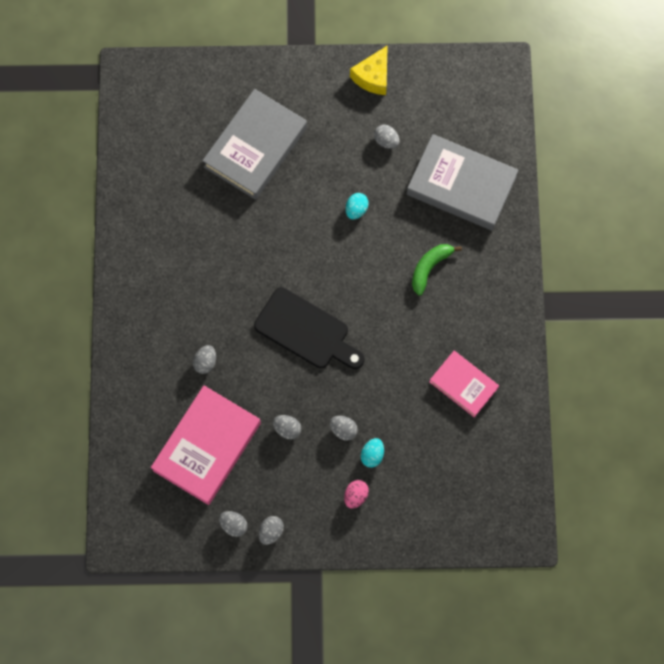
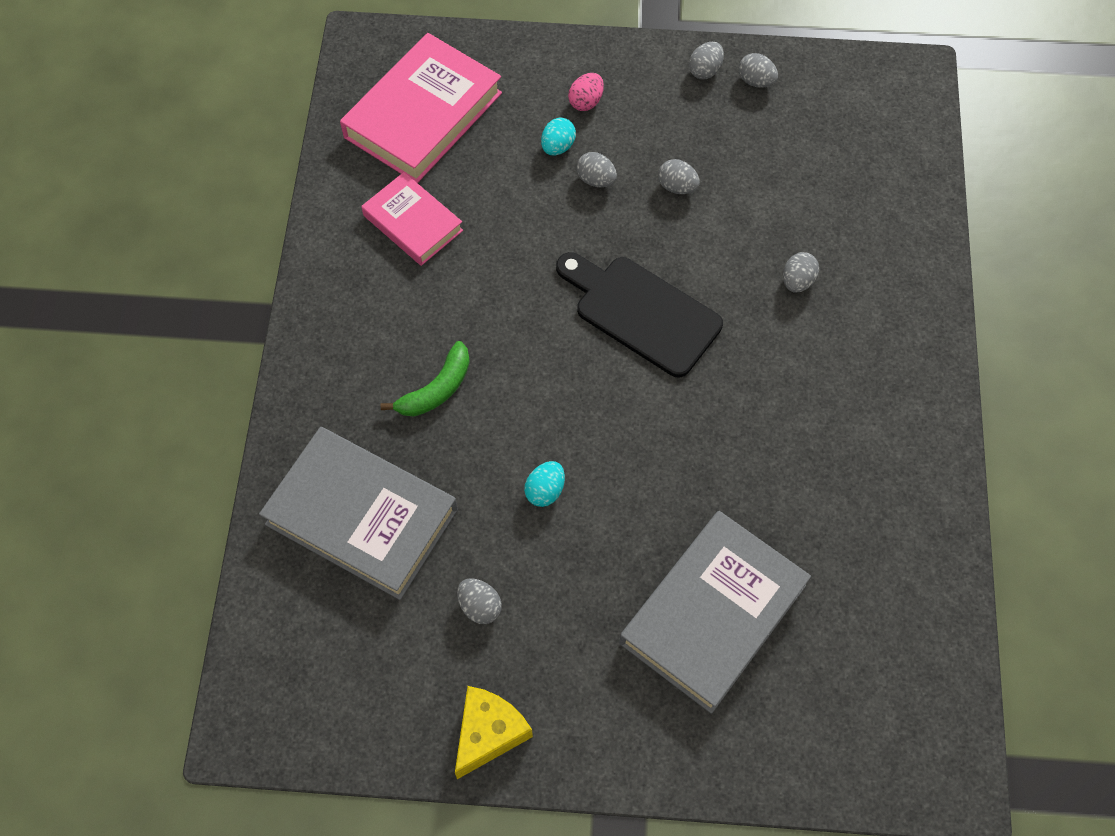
camera: 175 degrees left, 10 degrees down
(207, 447) = (793, 173): pink book -> pink book (423, 115)

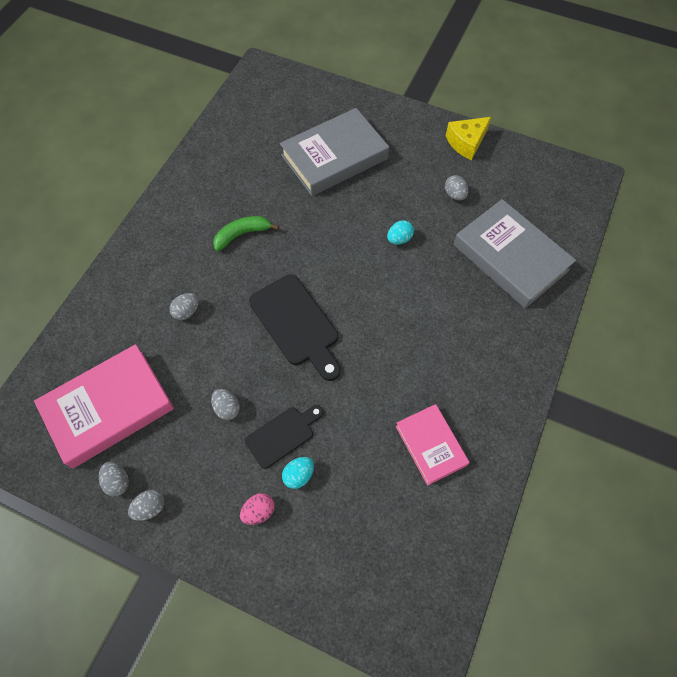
camera: 160 degrees left, 0 degrees up
(423, 115) = (395, 547): pink book -> pink book (109, 408)
(436, 389) = (446, 317): green banana -> green banana (242, 234)
(596, 180) = (282, 435): grey egg -> black cutting board

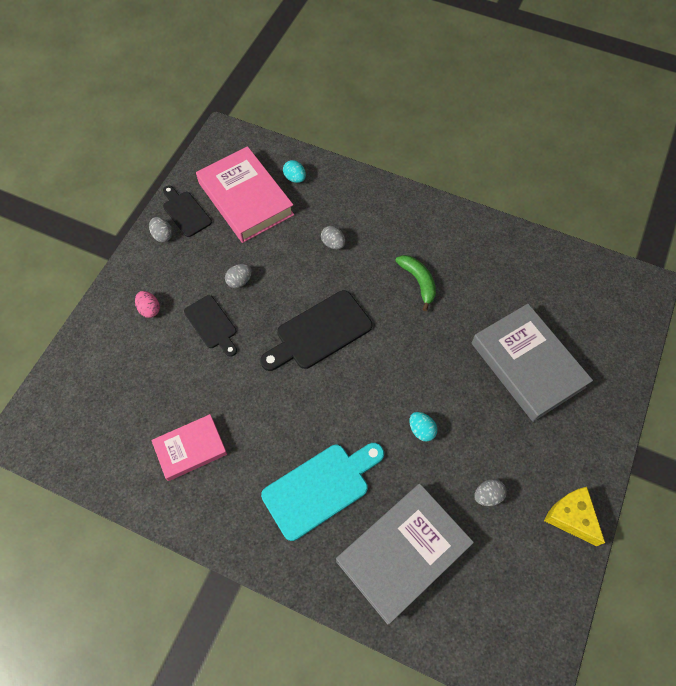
camera: 90 degrees right, 0 degrees up
(117, 482) = (185, 212): grey egg -> black cutting board
(298, 475) = (175, 338): turquoise egg -> turquoise egg (295, 178)
(460, 321) = (320, 487): none -> turquoise cutting board

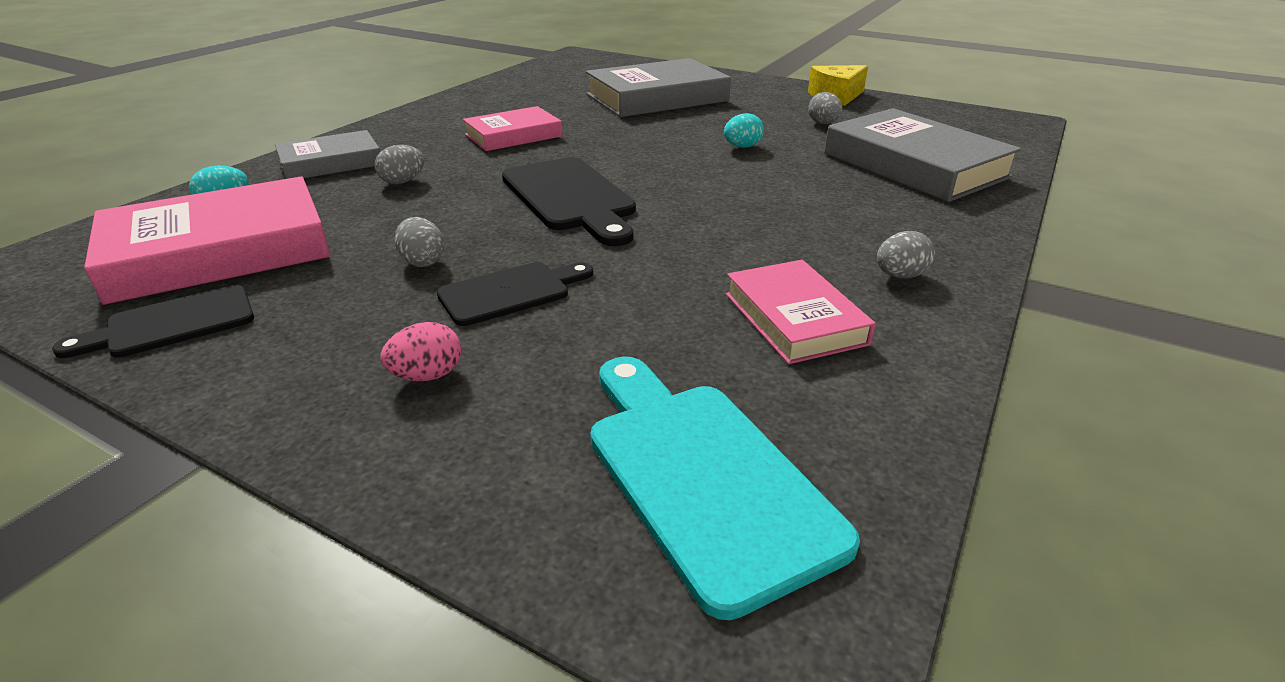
camera: 85 degrees left, 30 degrees down
(163, 235) = (211, 357): grey egg -> grey egg (900, 276)
(320, 487) = (840, 208): turquoise cutting board -> turquoise cutting board (702, 476)
(356, 200) = (331, 163): none -> grey book
(418, 282) = (513, 135): green banana -> pink book

